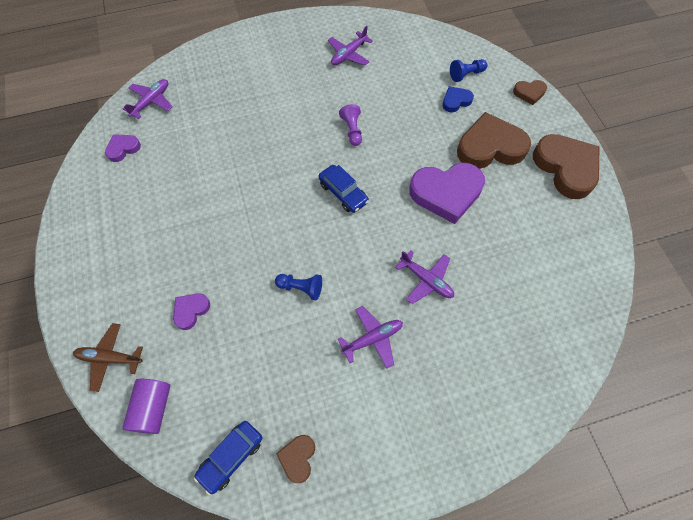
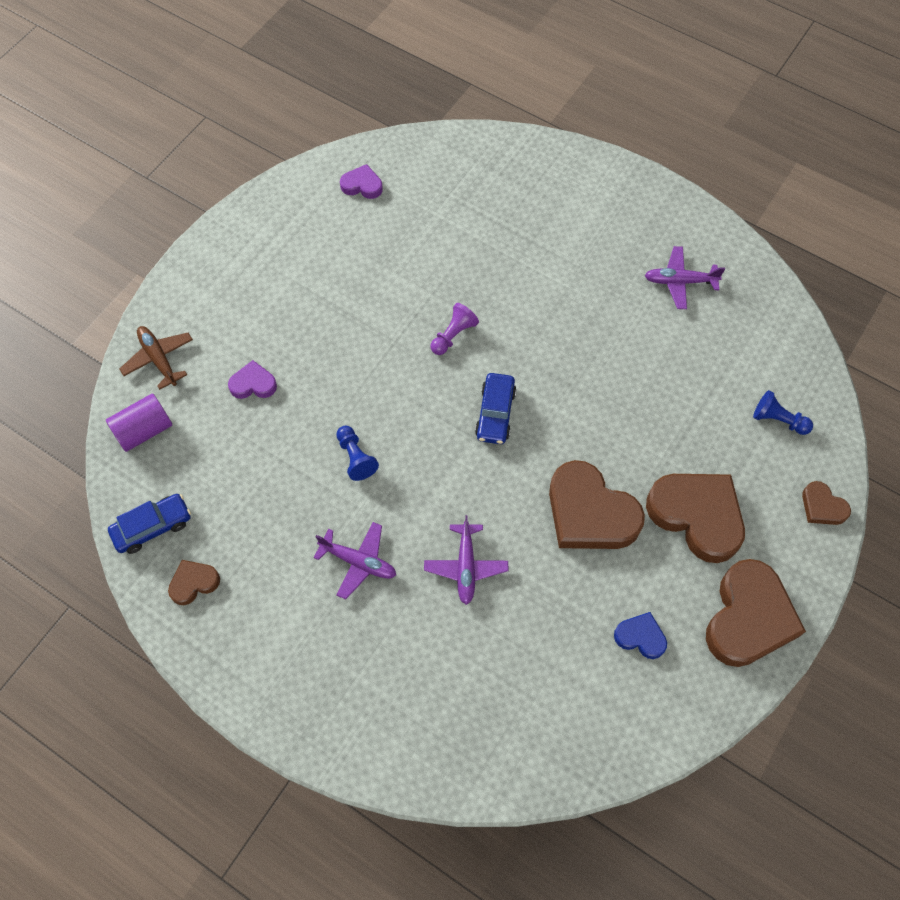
camera: 50 degrees right, 0 degrees up
(151, 101) = (436, 160): purple plane -> none
(231, 457) = (152, 527): blue car -> blue car turned 150 degrees clockwise
(352, 130) = (581, 362): purple pawn -> purple pawn (453, 335)
(446, 193) = (590, 513): purple heart -> brown heart
(456, 101) = (727, 436): blue heart -> blue heart (640, 637)

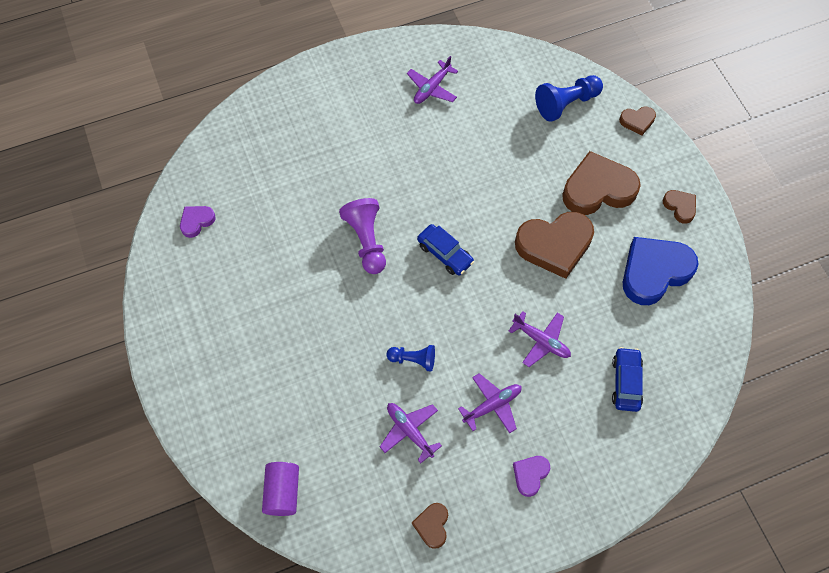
camera: 55 degrees left, 0 degrees up
(152, 527) = (367, 530): blue car -> blue car (626, 382)
(158, 359) = (229, 447): brown plane -> none
(253, 384) = (303, 393): purple heart -> purple heart (530, 475)
(278, 501) = (409, 431): none -> purple plane
(453, 335) = (366, 241): purple pawn -> purple pawn, size x1.63
(640, 637) = (654, 272): blue heart -> blue heart, size x2.06
(748, 618) = (680, 207): brown heart -> brown heart, size x0.48
(778, 420) = (566, 104): blue pawn -> blue pawn, size x1.63

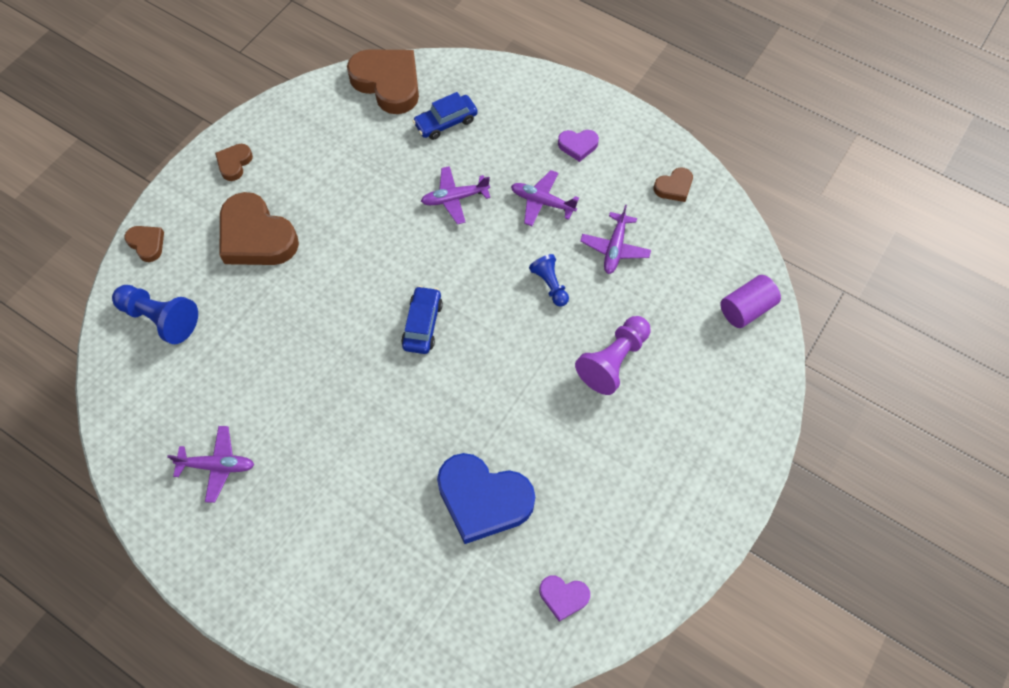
camera: 125 degrees left, 0 degrees up
(366, 241) = (460, 404): purple pawn -> purple pawn (613, 361)
(541, 341) = (454, 198): purple plane -> purple plane turned 105 degrees counterclockwise
(554, 245) = (347, 239): brown heart -> brown heart (388, 83)
(654, 272) = (321, 151): blue heart -> blue heart (483, 499)

